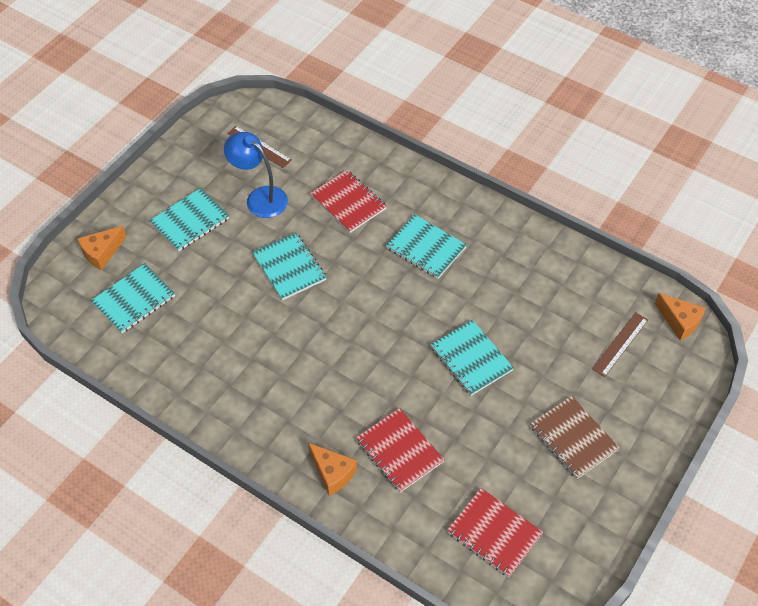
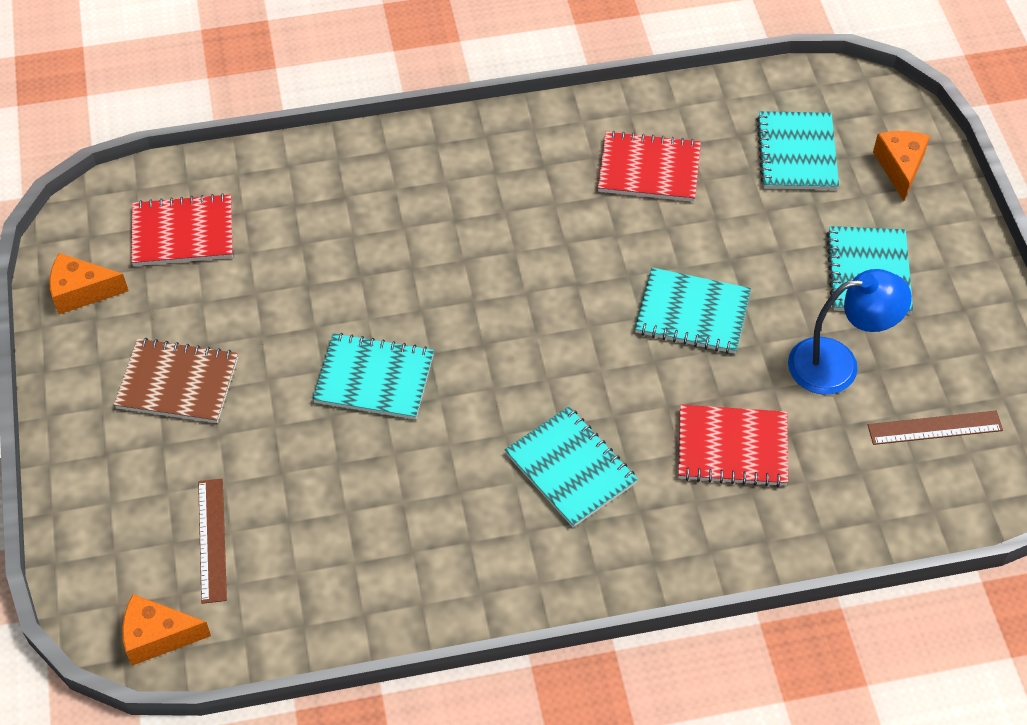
camera: 135 degrees right, 0 degrees up
(332, 473) = (397, 164): orange cheese -> orange cheese (81, 291)
(399, 451) = (352, 230): red notebook -> red notebook (649, 169)
(426, 248) = (570, 468): turquoise notebook -> turquoise notebook turned 60 degrees clockwise

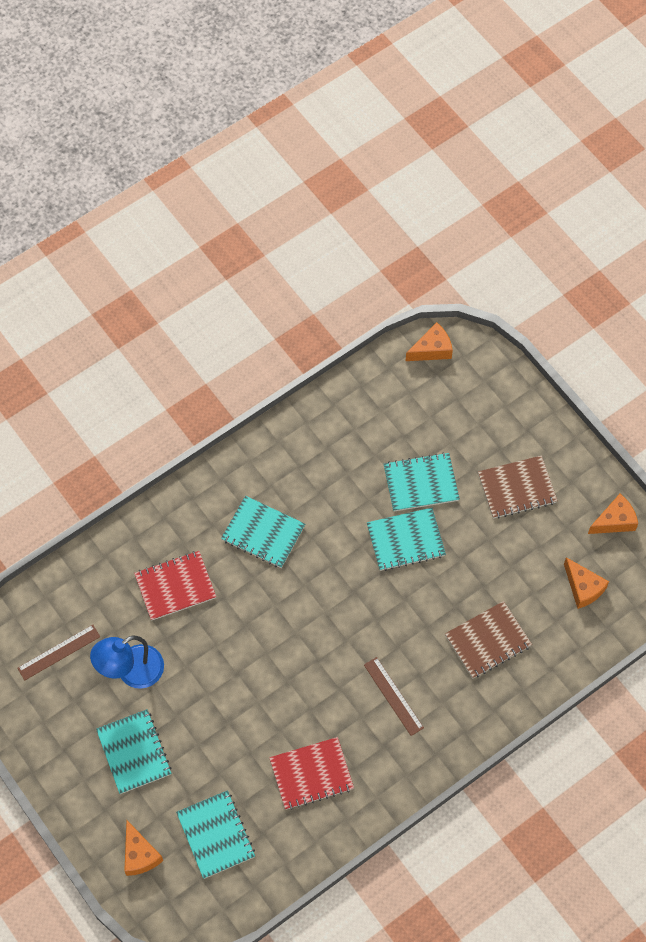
camera: 155 degrees right, 10 degrees up
(183, 233) = (583, 588): red notebook -> orange cheese
(212, 540) = (437, 409): brown ruler -> brown ruler (393, 696)
(344, 223) = (488, 641): none -> brown notebook
(692, 313) = (235, 670): turquoise notebook -> turquoise notebook (421, 483)

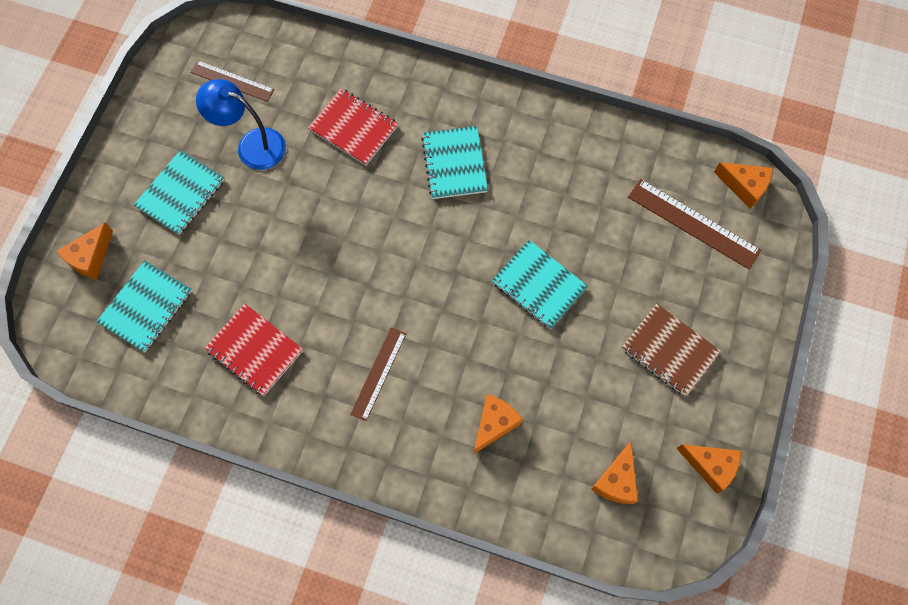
camera: 55 degrees right, 5 degrees up
(421, 483) = (605, 262): turquoise notebook -> none
(435, 404) = (693, 223): none -> brown ruler
(488, 641) = (494, 424): brown notebook -> orange cheese

